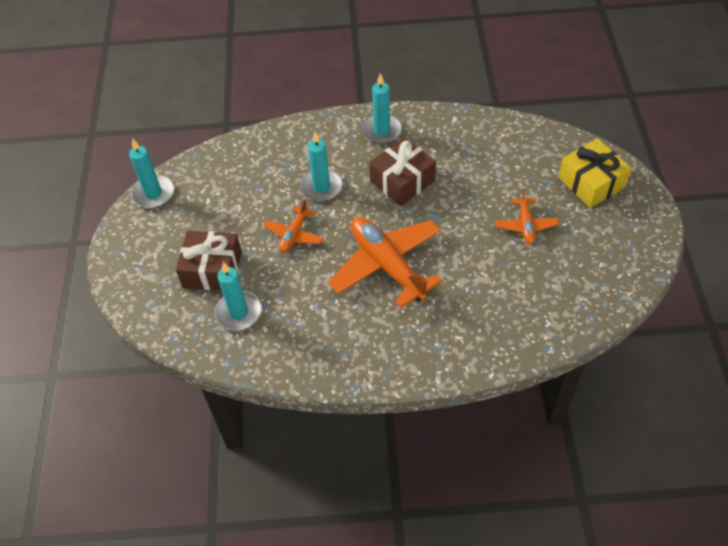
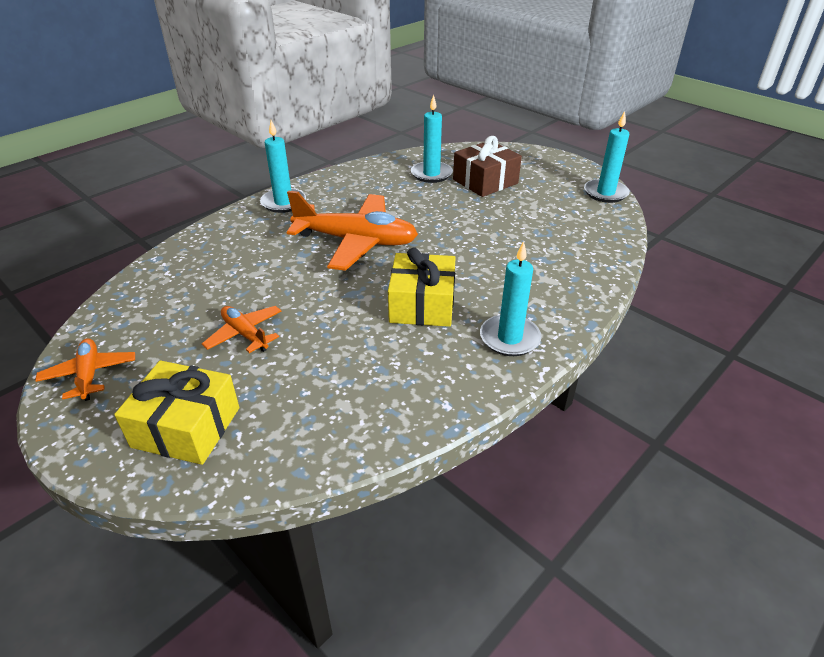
camera: 135 degrees right, 15 degrees down
(294, 234) = (460, 223): orange plane -> orange plane (89, 374)
(321, 187) = (490, 260): turquoise candle -> turquoise candle (283, 202)
(402, 181) = (422, 304): brown gift -> yellow gift

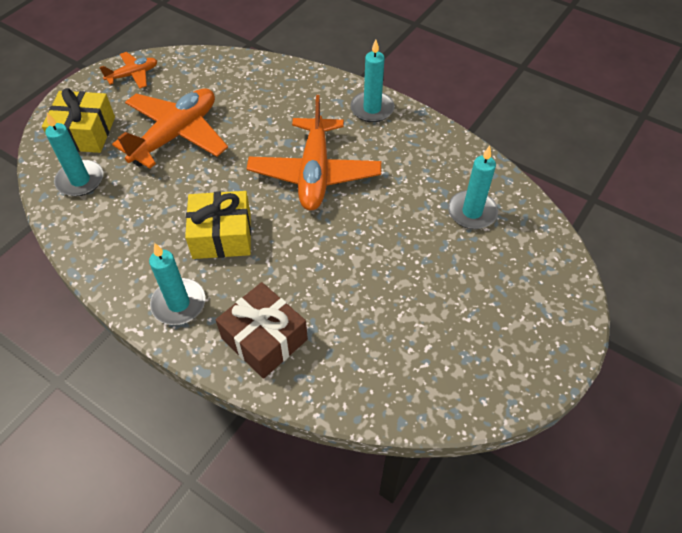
camera: 80 degrees right, 15 degrees up
(245, 334) = (176, 135): orange plane -> orange plane, size x1.97
(485, 181) = (471, 265): brown gift -> brown gift (264, 339)
(605, 193) = (485, 400): turquoise candle -> turquoise candle (80, 180)

